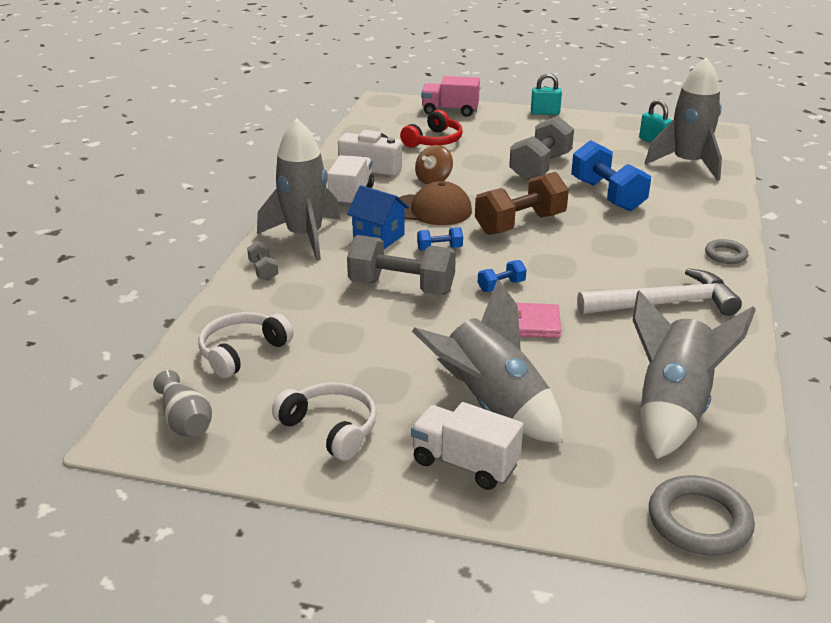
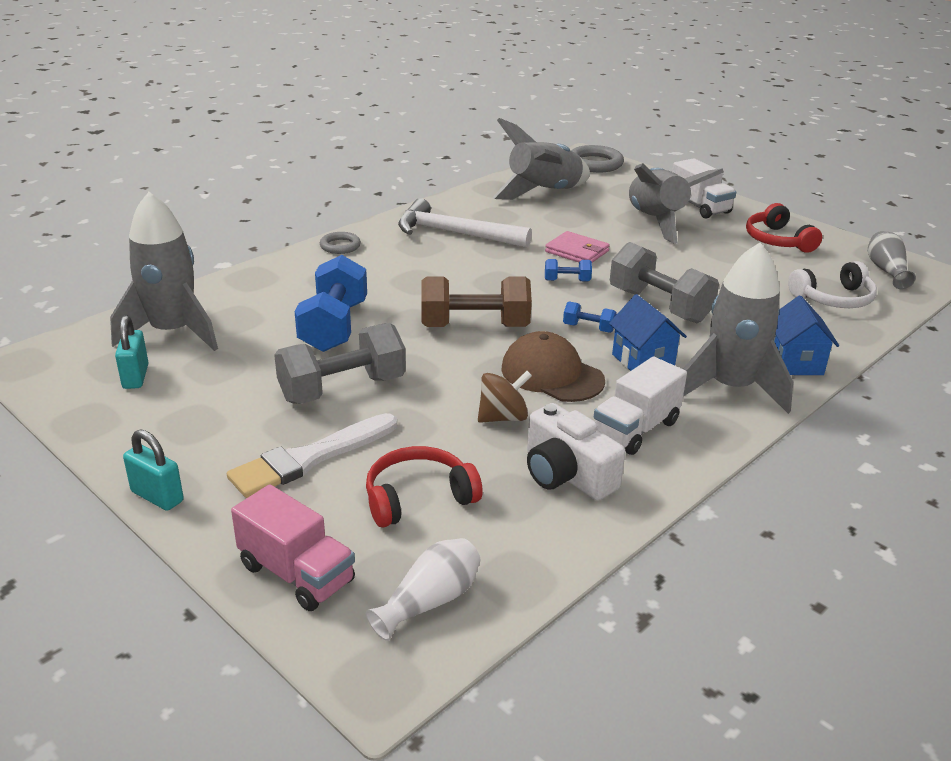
camera: 150 degrees left, 0 degrees up
(263, 270) = (794, 362): grey dumbbell -> blue house
(331, 428) = (777, 240): white headphones -> red headphones
(388, 118) = (430, 601): none -> white vase
(505, 139) = (310, 458): none -> white brush

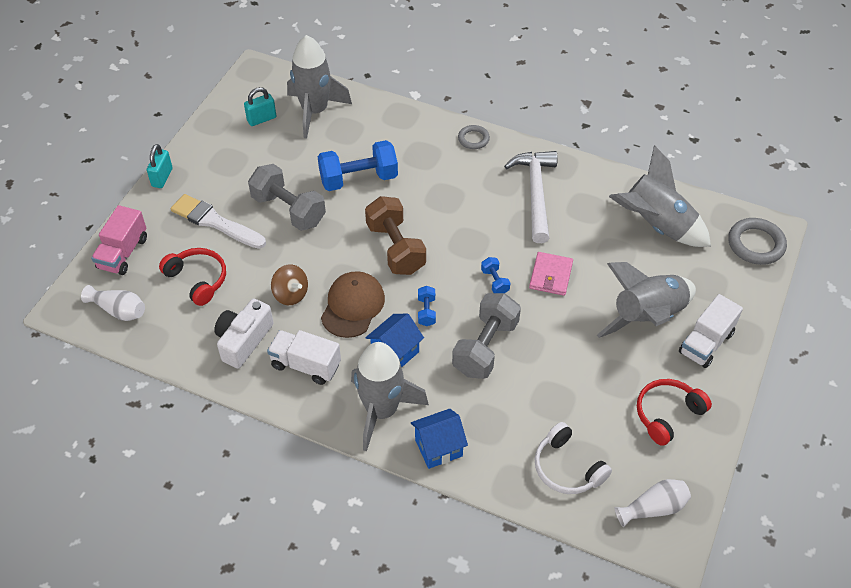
camera: 70 degrees right, 20 degrees up
(886, 270) = (653, 508): grey vase -> white vase

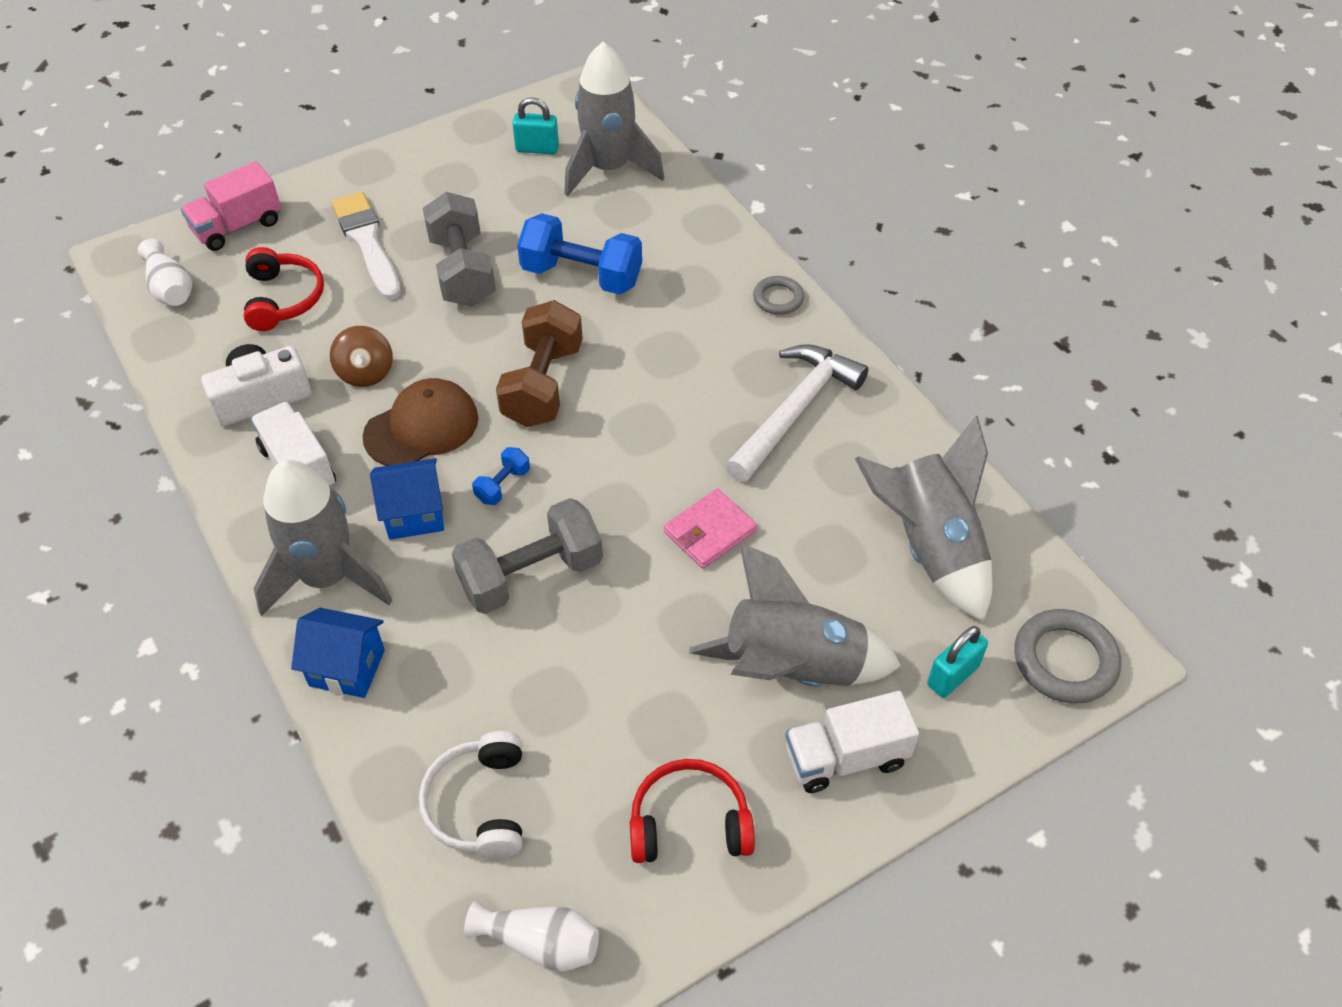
camera: 35 degrees right, 0 degrees up
(162, 177) = (361, 163): turquoise padlock -> turquoise padlock (952, 675)
(495, 281) = (627, 497): blue dumbbell -> none

